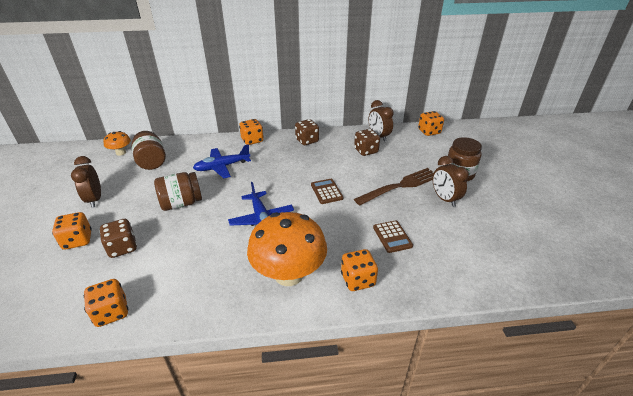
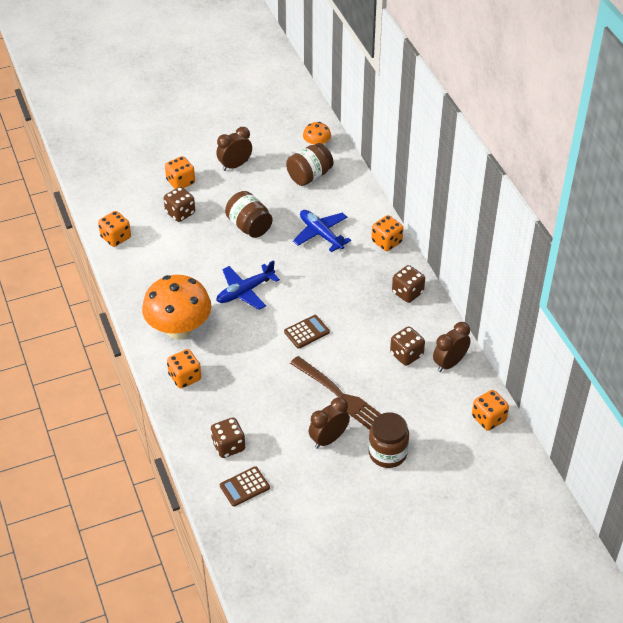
camera: 75 degrees right, 10 degrees up
(392, 237) = (249, 396): brown calculator -> brown calculator (244, 487)
(452, 260) = (228, 446): none -> brown dice

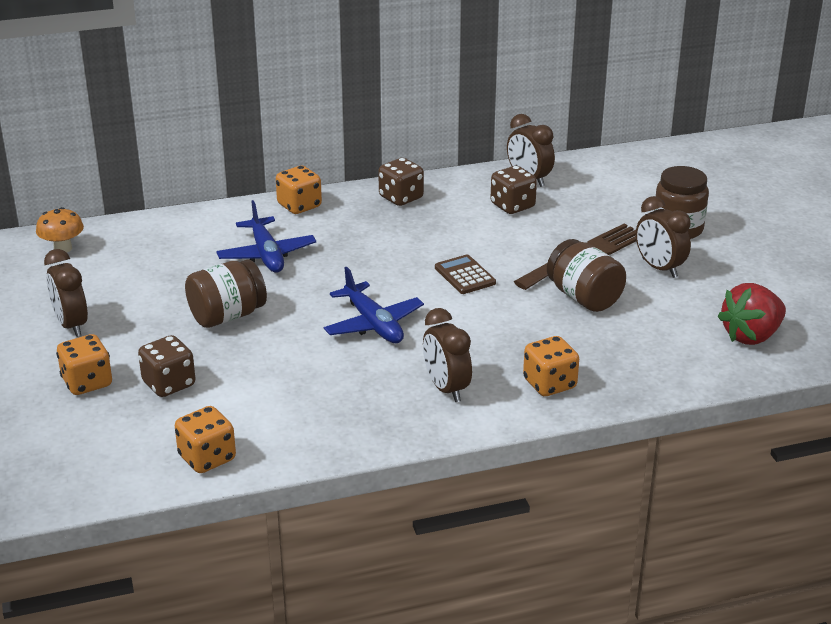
camera: 85 degrees left, 15 degrees down
(179, 329) = (446, 388): orange mushroom -> brown clock
(228, 446) = (681, 347): brown dice -> none
(244, 487) = (751, 336): brown calculator -> red strawberry
(309, 176) = (132, 258): brown jar -> brown jar (584, 297)
(321, 234) = (266, 255): blue plane -> blue plane turned 75 degrees counterclockwise
(488, 418) = (617, 163): orange dice -> none

